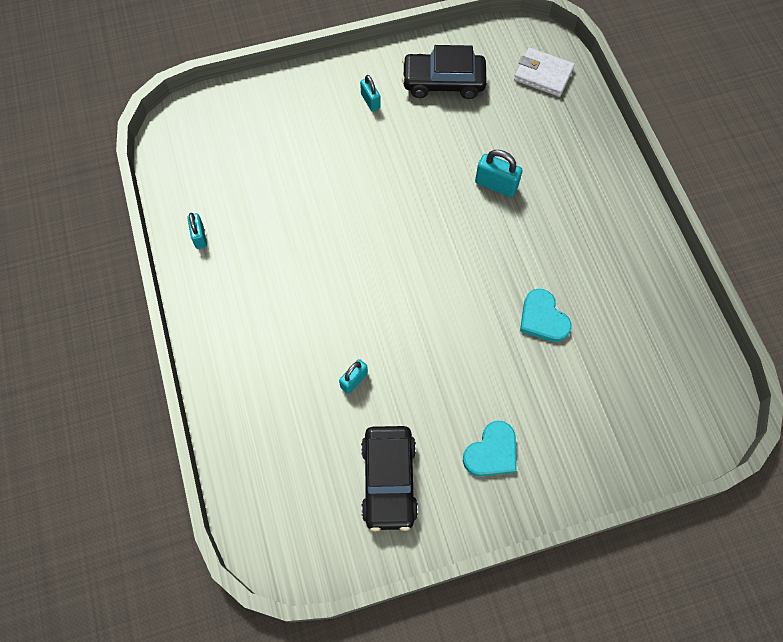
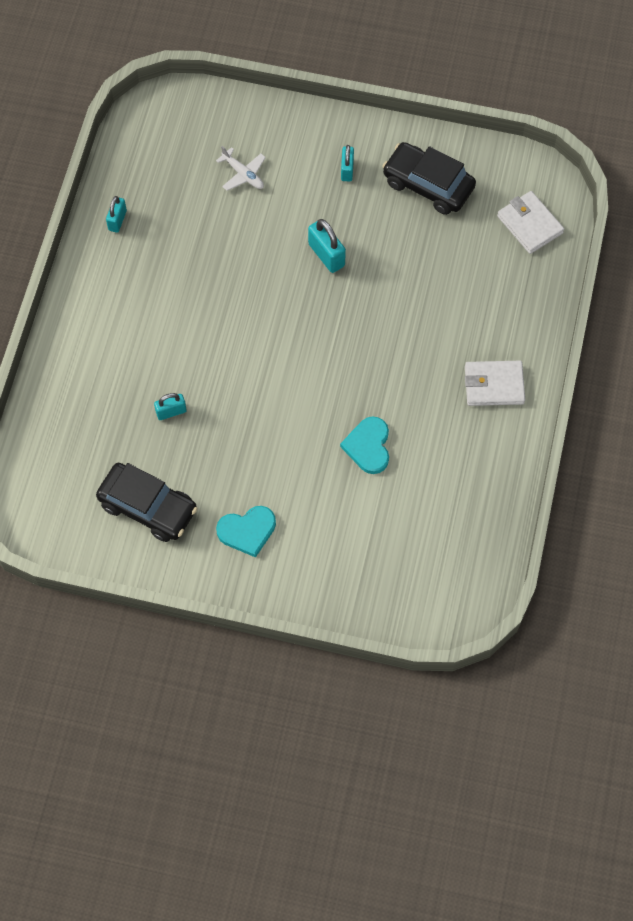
camera: 30 degrees right, 0 degrees up
(286, 145) = (243, 174): none -> white plane
(389, 480) = (148, 507): black car -> black car turned 90 degrees counterclockwise
(496, 185) = (410, 307): turquoise padlock -> turquoise padlock (326, 255)
(606, 213) = (494, 385): none -> white wallet

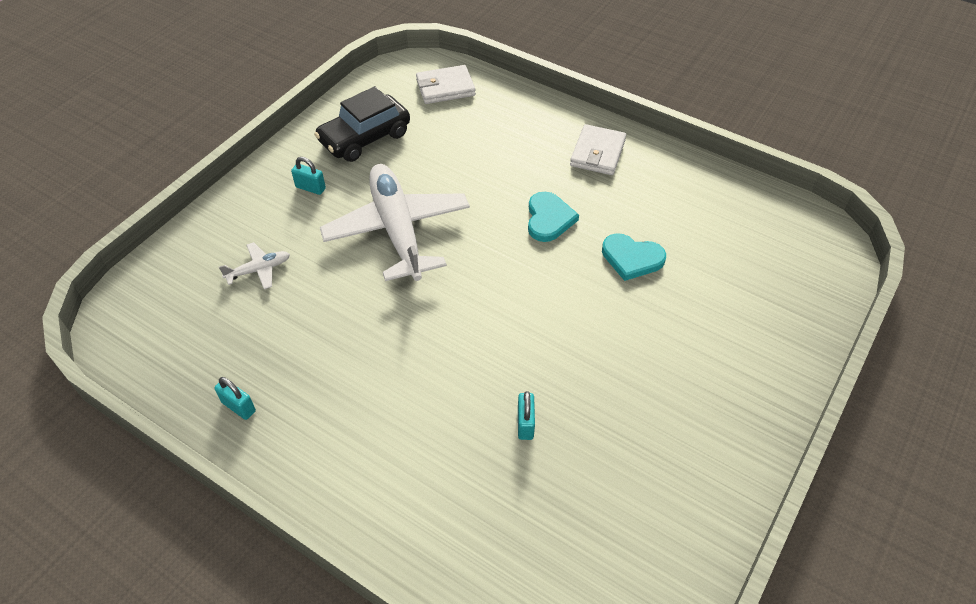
camera: 70 degrees left, 15 degrees down
(148, 507) = (646, 486): black car -> none
(247, 531) = (704, 391): turquoise heart -> turquoise heart (549, 219)
(326, 255) = (397, 230): turquoise padlock -> white plane

